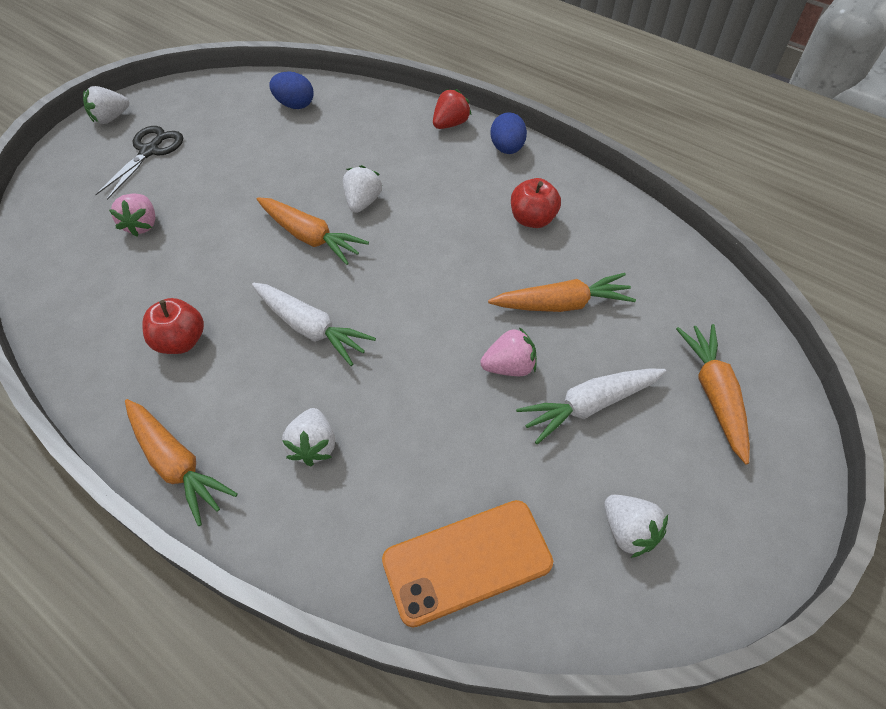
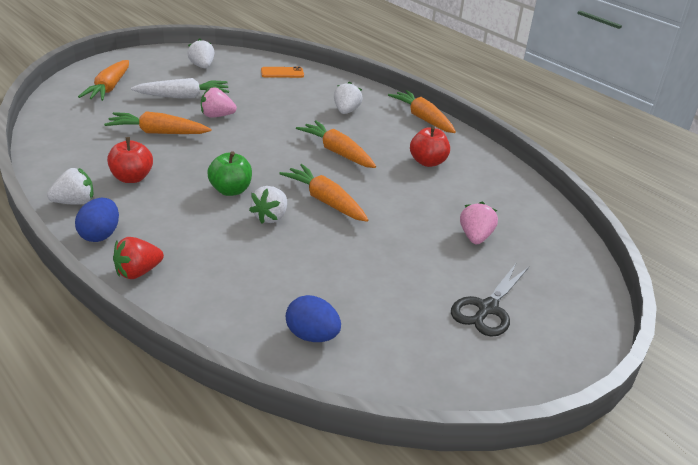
camera: 170 degrees left, 20 degrees down
(111, 118) = (551, 365): white strawberry -> white strawberry (74, 202)
(310, 328) = (337, 152): white carrot -> orange carrot
(419, 227) = (230, 190): none -> green apple
(467, 561) = (282, 73): orange phone -> orange phone, size x0.55

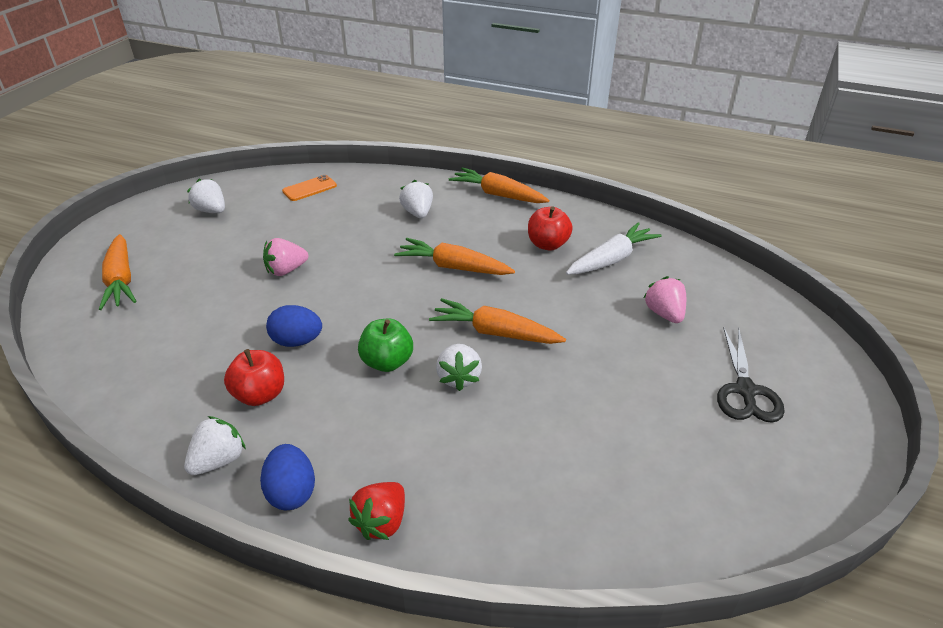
camera: 25 degrees left, 5 degrees up
(158, 132) = (237, 319): orange carrot -> none
(183, 97) = (224, 259): white carrot -> white carrot (611, 259)
(312, 336) = (630, 507): blue egg -> blue egg (297, 341)

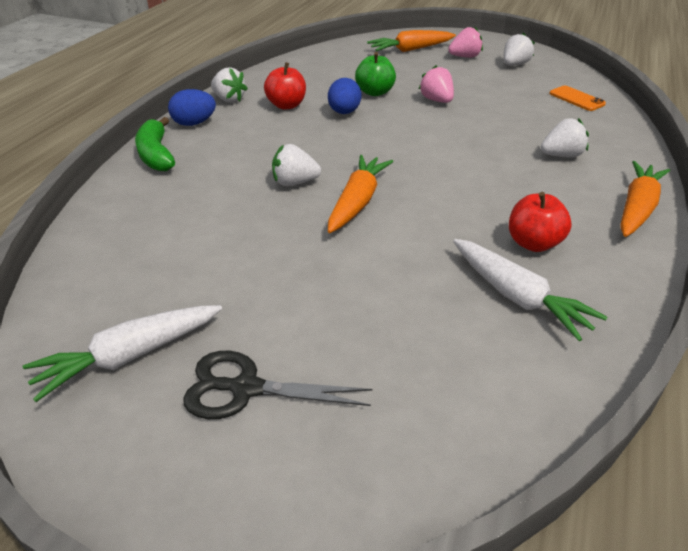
camera: 90 degrees right, 0 degrees up
(382, 522) = (156, 154): red strawberry -> green banana
(387, 362) = (317, 149): green apple -> green apple (375, 92)
(453, 267) = (464, 178): orange carrot -> none
(664, 314) = (401, 333): pink strawberry -> pink strawberry (465, 57)
(741, 468) = (130, 356): none -> white carrot

